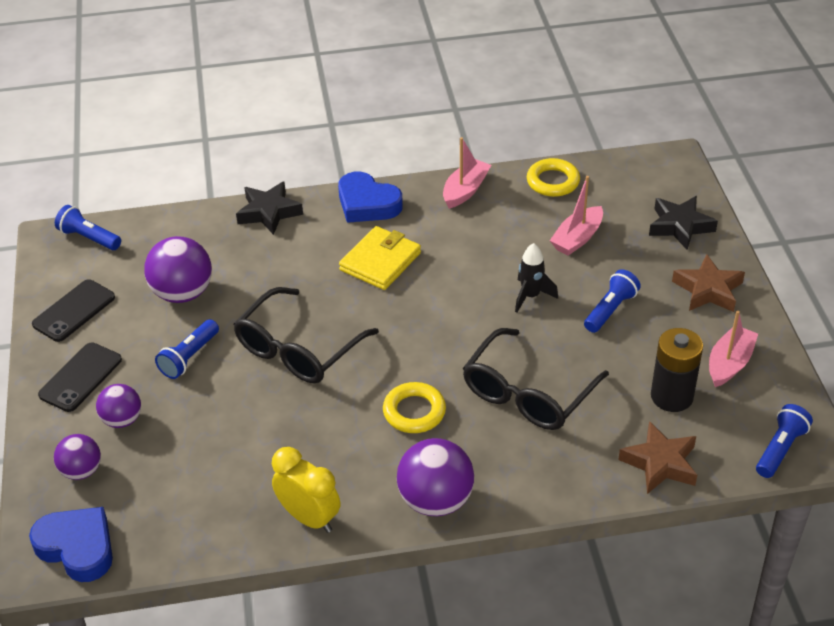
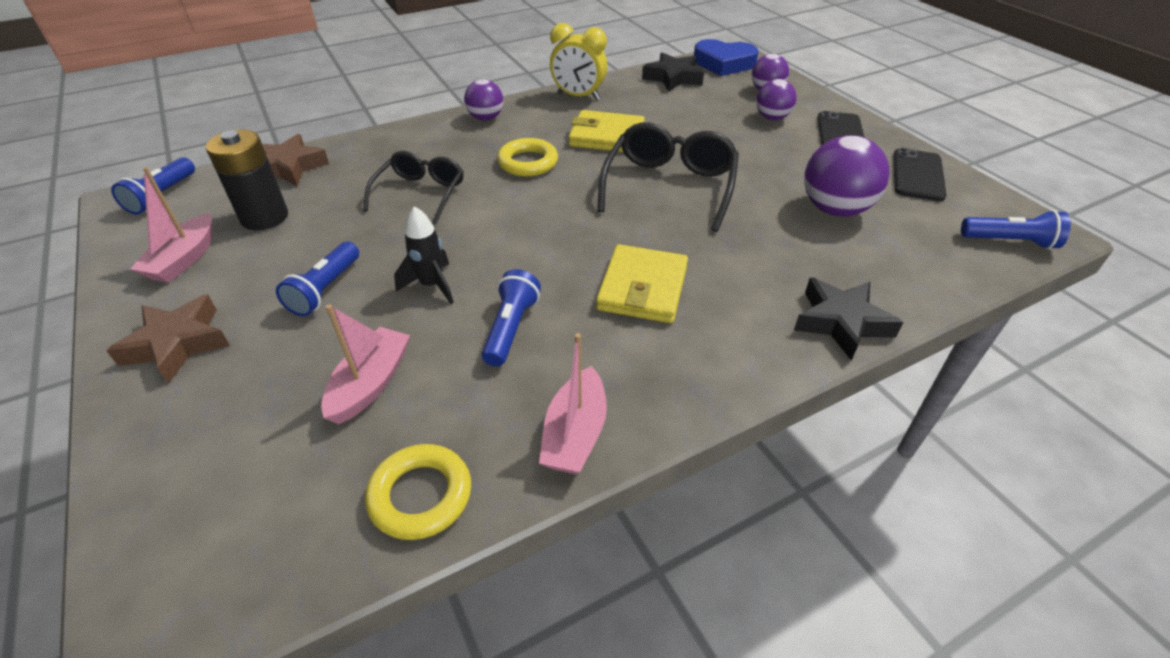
camera: 160 degrees right, 0 degrees up
(189, 357) = (765, 162): blue flashlight -> blue flashlight (511, 328)
(316, 433) = (606, 136): none -> yellow wallet
(367, 204) = (716, 369): blue heart -> none
(435, 500) = (486, 118): purple ball -> purple ball, size x0.61
(527, 393) = (420, 193): black glasses -> black glasses, size x0.67
(680, 226) = (187, 449): black star -> black star (673, 78)

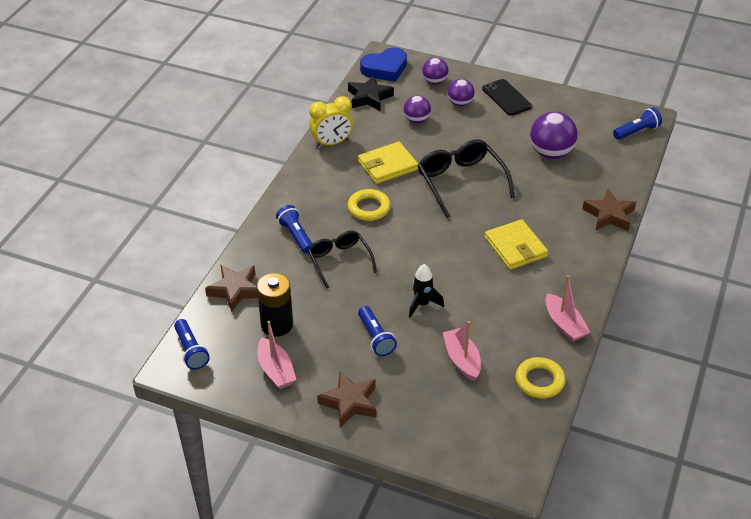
camera: 40 degrees left, 0 degrees up
(486, 118) = (299, 190): purple ball -> purple ball (416, 120)
(511, 328) = (485, 301): blue flashlight -> blue flashlight (296, 236)
(841, 322) = (609, 215): black star -> brown star
(917, 175) = (567, 109): black phone -> none

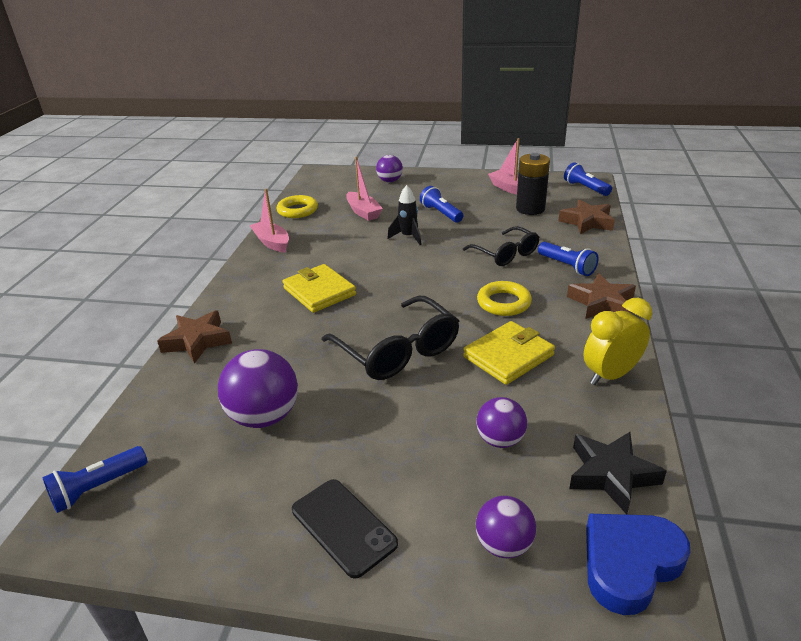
camera: 170 degrees right, 10 degrees down
(349, 402) = (443, 183): brown star -> brown star (601, 303)
(460, 103) = (434, 494): purple ball -> purple ball (390, 181)

